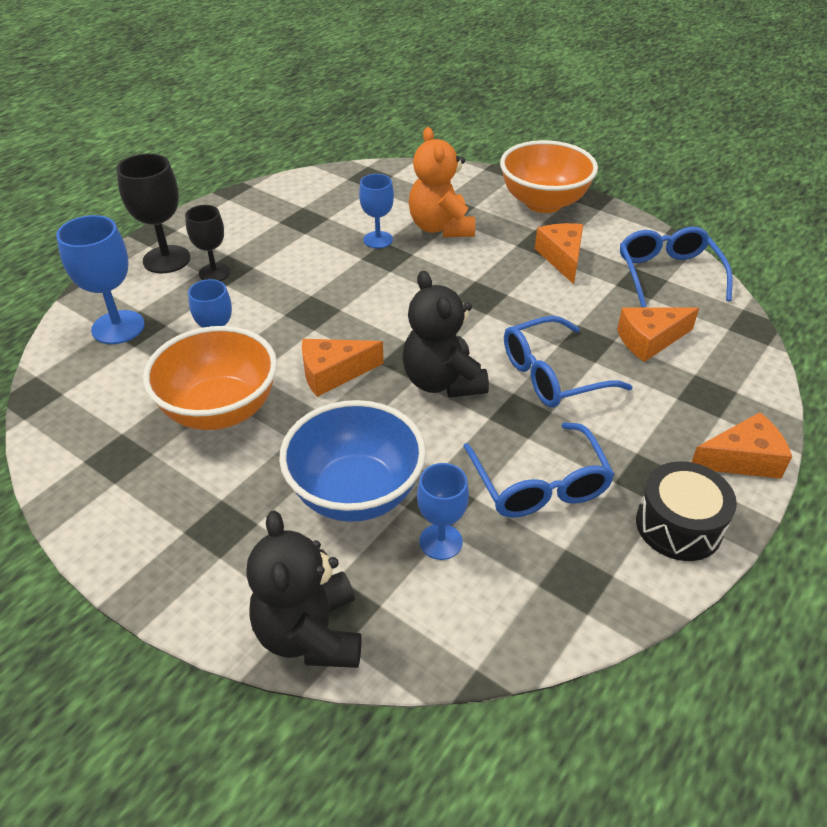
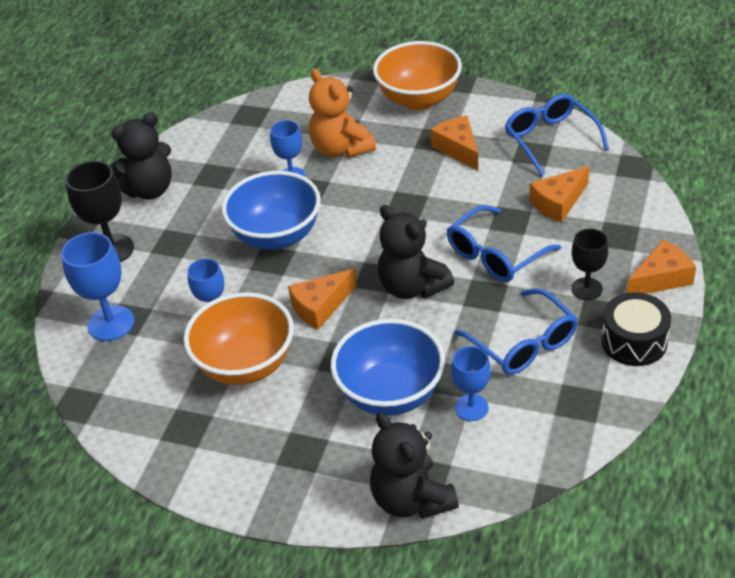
camera: 15 degrees left, 0 degrees up
(214, 273) = (164, 249): black goblet -> black goblet (586, 289)
(236, 216) = (149, 190): none -> black teddy bear
(330, 290) = (276, 236): none -> blue bowl

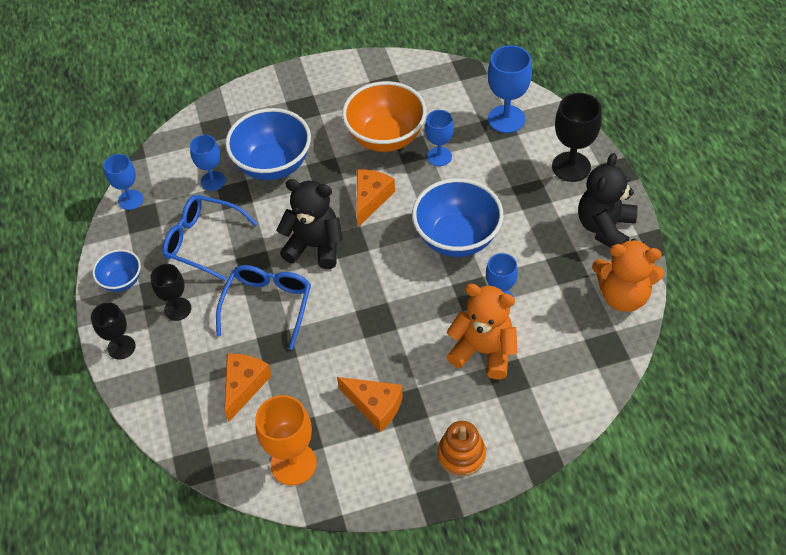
camera: 145 degrees right, 10 degrees up
(197, 140) = (623, 295): none -> orange teddy bear
(411, 499) = (216, 114): black teddy bear -> none
(419, 99) = (461, 455): orange bowl -> orange stacking toy
(550, 139) = (293, 464): blue glasses -> orange goblet
(582, 431) = (130, 200): none -> blue goblet
(634, 341) = (122, 281): black drum -> blue bowl
(661, 278) = (121, 347): orange cheese -> black goblet

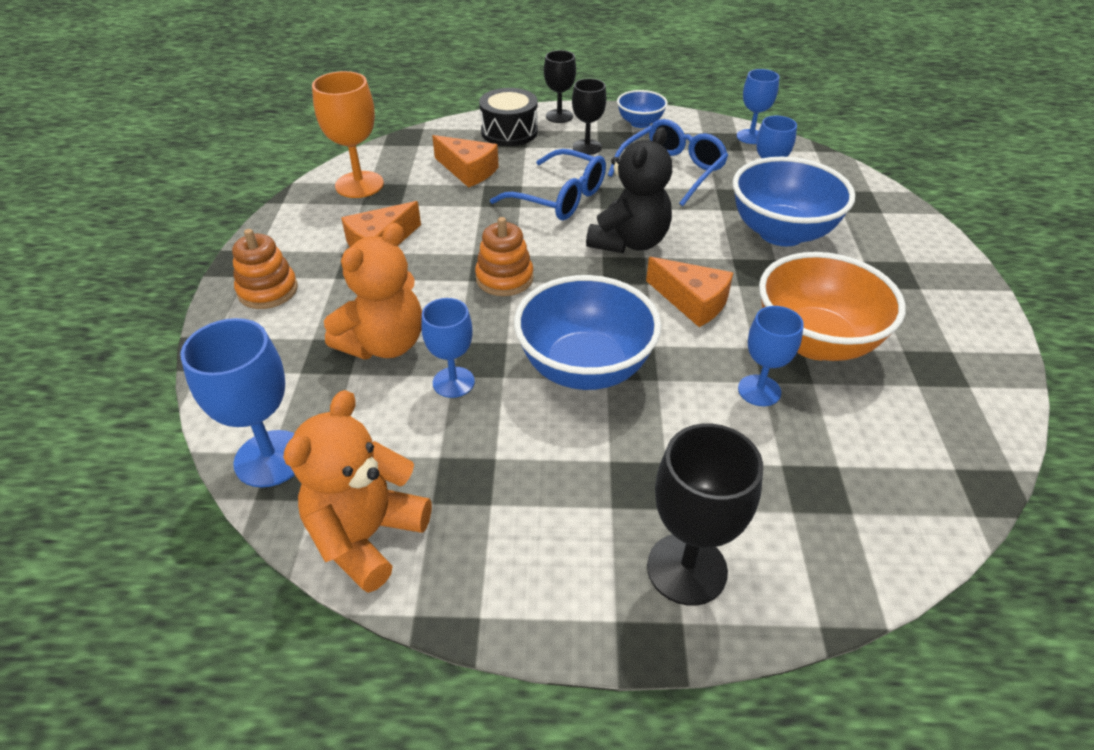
camera: 105 degrees right, 10 degrees down
(163, 378) = (509, 132): none -> black drum
(386, 307) = (504, 278): none -> orange stacking toy
(506, 119) = (837, 506): blue goblet -> blue goblet (270, 458)
(605, 227) = (519, 567): black teddy bear -> none

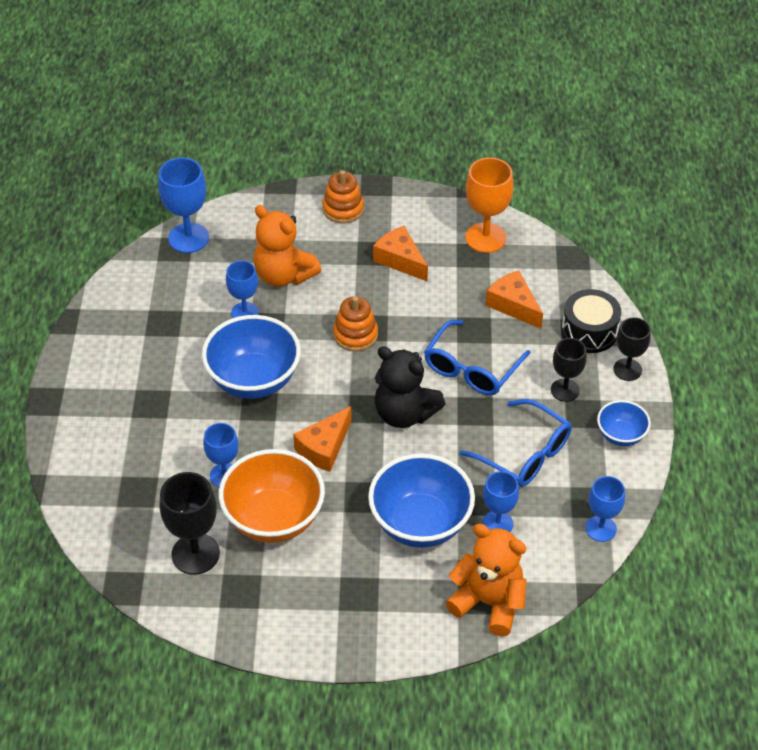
camera: 90 degrees right, 5 degrees up
(366, 536) = (130, 285): orange teddy bear -> orange teddy bear (489, 602)
(468, 171) = (513, 305): orange cheese -> orange cheese turned 105 degrees clockwise
(687, 569) = (90, 420): black goblet -> black goblet (195, 554)

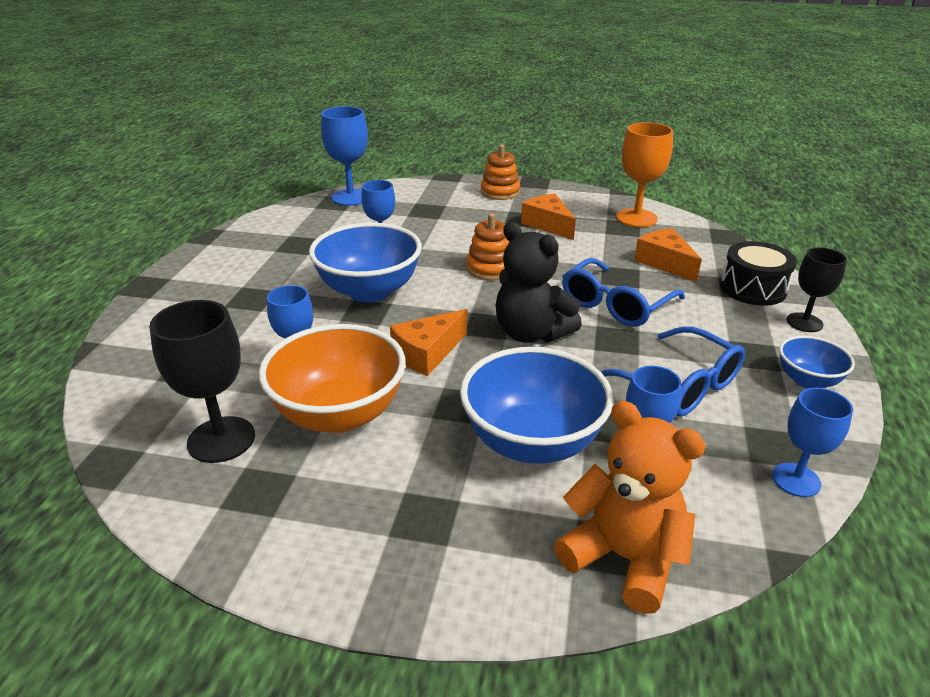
camera: 10 degrees right, 15 degrees down
(284, 275) = (430, 225): orange teddy bear -> none
(565, 390) = (728, 332): black goblet -> none

